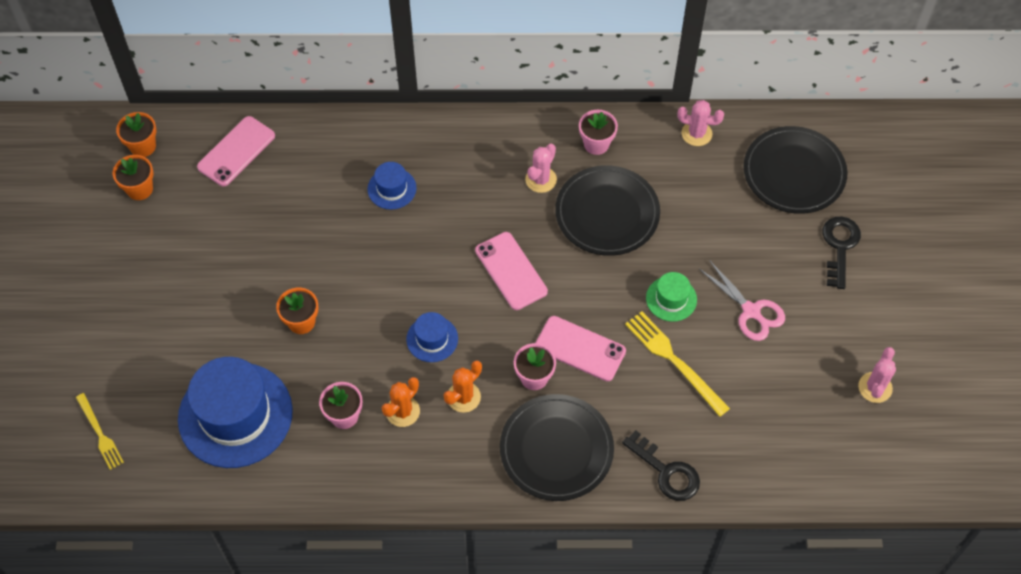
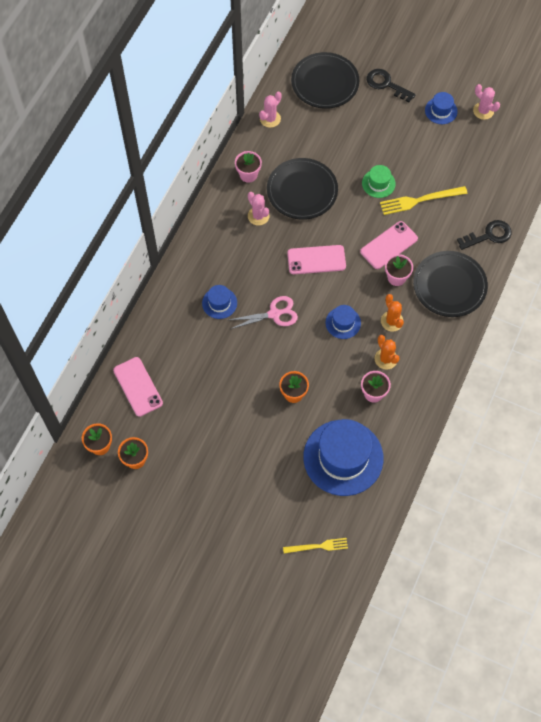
camera: 65 degrees left, 5 degrees up
(751, 311) = (407, 147): pink scissors -> pink scissors (274, 314)
(839, 332) = (441, 111): none -> blue hat

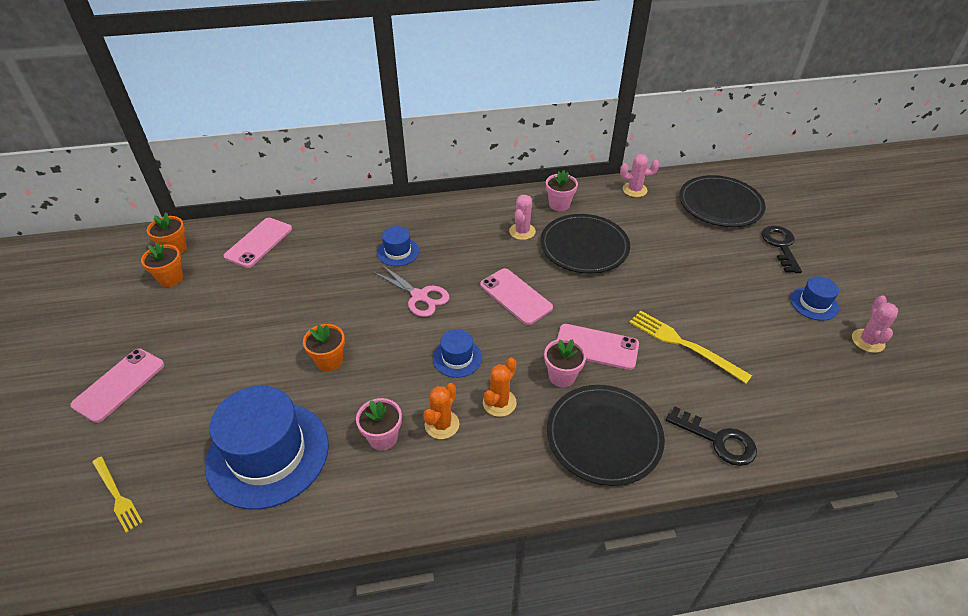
camera: 55 degrees right, 20 degrees down
(225, 522) = (119, 385): none -> pink phone
(378, 183) = (661, 298): green hat -> none

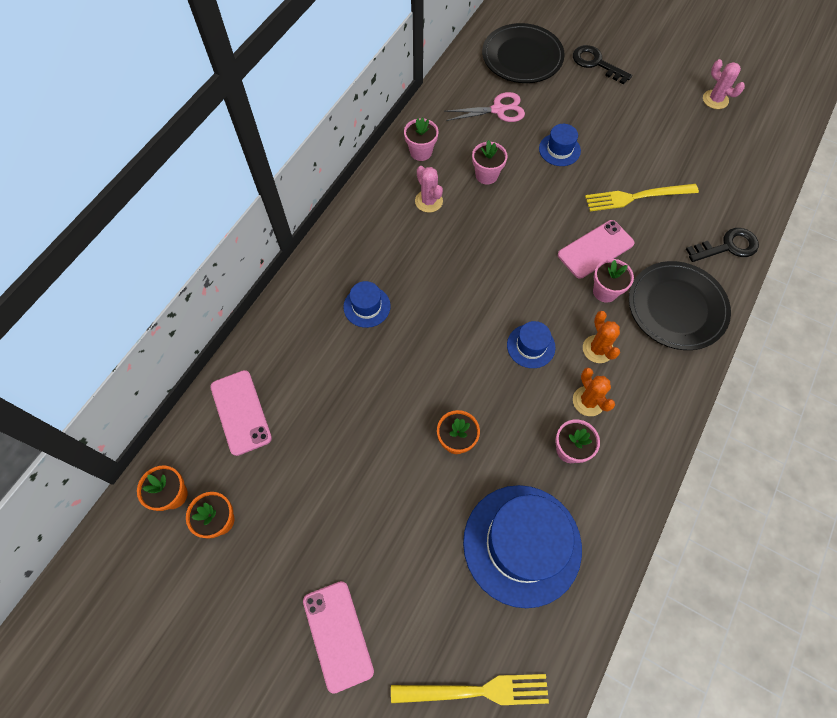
camera: 50 degrees left, 20 degrees up
(117, 495) = (476, 690): yellow fork -> yellow fork, size x1.56
(419, 296) = (439, 326): pink scissors -> pink scissors (498, 110)
(515, 296) = (499, 260): pink phone -> none
(584, 247) = (486, 175): black plate -> pink flower pot
(634, 190) = (453, 91): pink cactus -> none
(814, 303) = (662, 96): blue hat -> blue hat (559, 150)

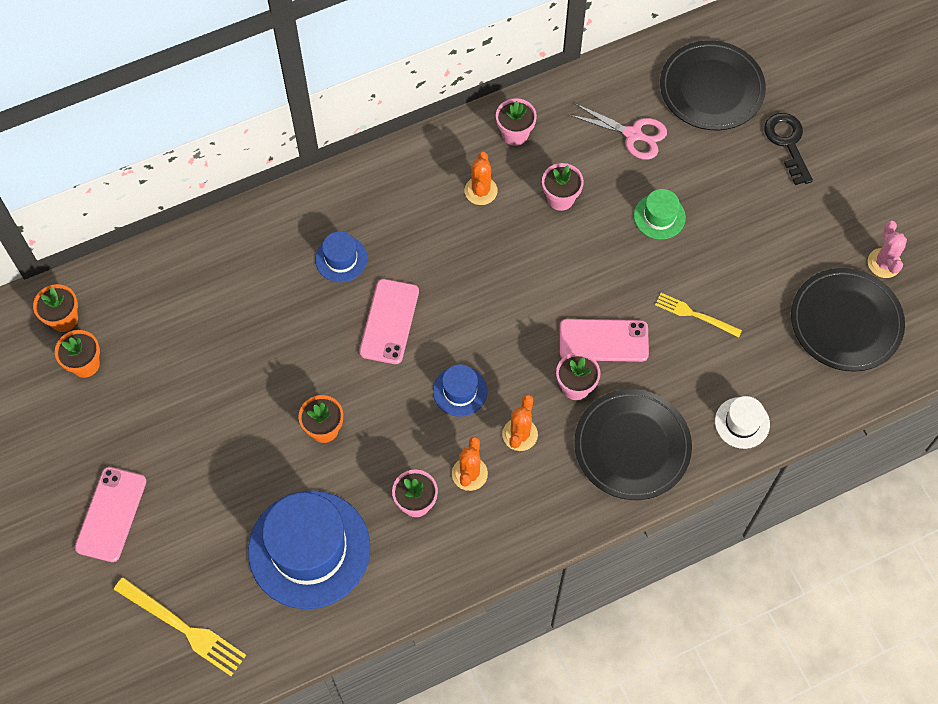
camera: 35 degrees right, 0 degrees up
(241, 412) = (164, 285): pink phone -> pink phone (389, 321)
(428, 201) = (481, 191): pink cactus -> orange cactus
(559, 150) = (659, 216): blue hat -> green hat
(637, 197) = (695, 315): yellow fork -> yellow fork, size x0.64
(727, 146) = (846, 322): none -> black plate
(728, 246) = (742, 423): black key -> white hat

